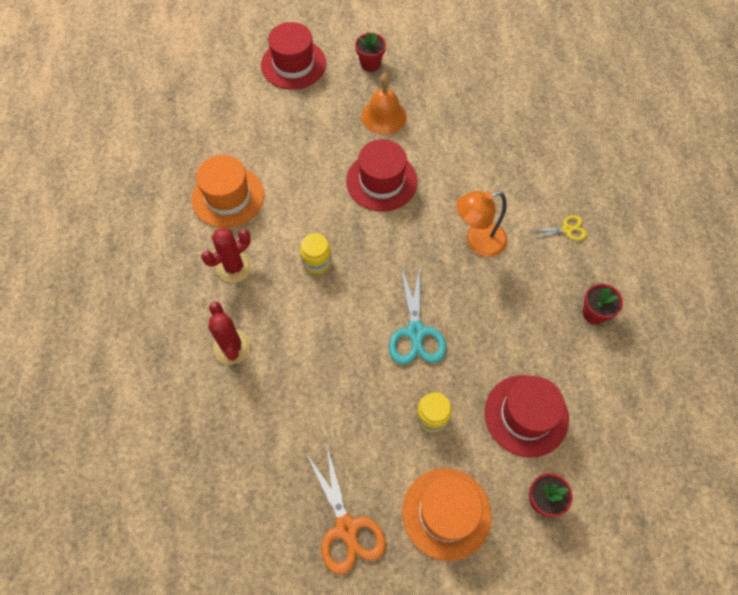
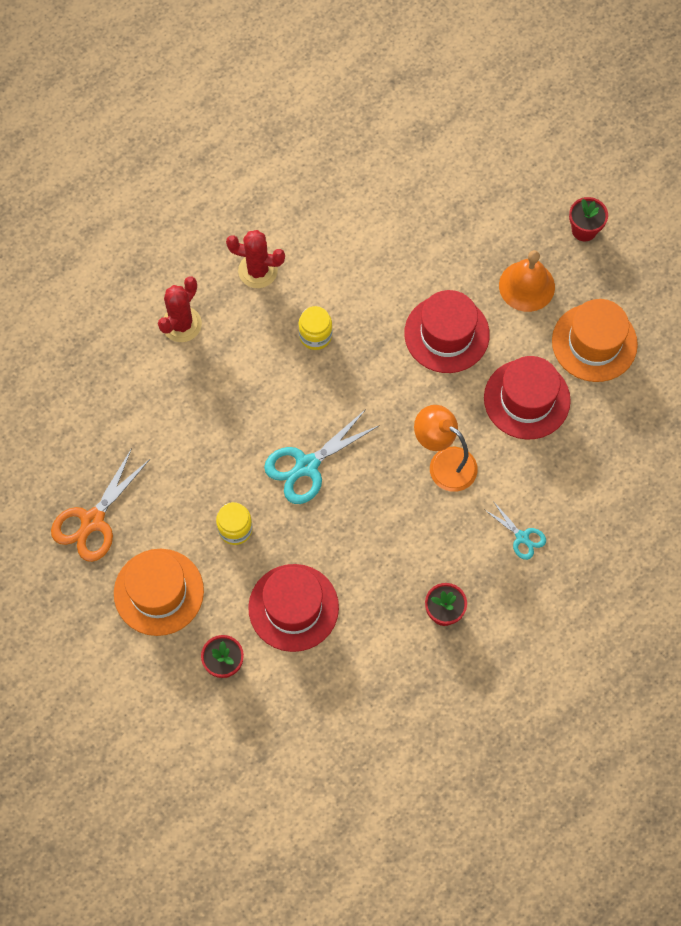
camera: 55 degrees right, 5 degrees up
(228, 197) = (324, 213): orange hat -> orange hat (594, 343)
(293, 64) = (524, 159): red hat -> red hat (527, 399)
(567, 229) = (522, 537): yellow scissors -> turquoise scissors

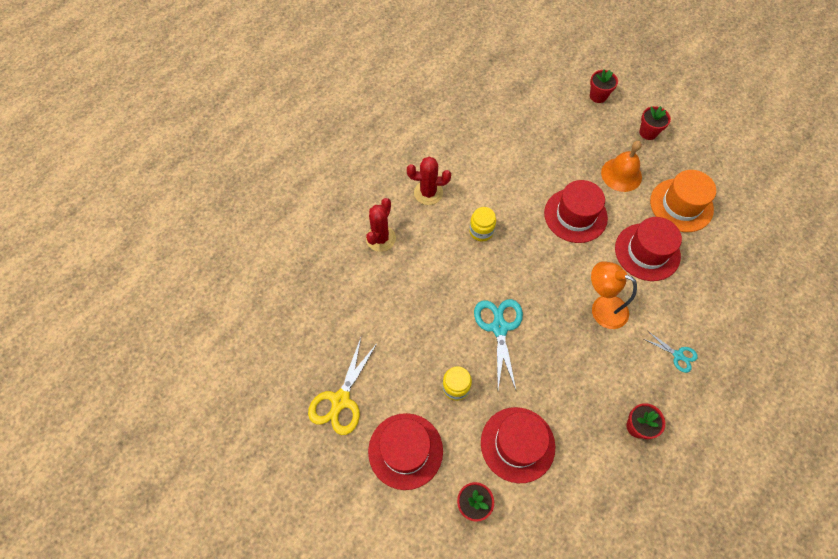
camera: 10 degrees left, 5 degrees down
(93, 521) = (340, 400): orange scissors -> yellow scissors
(158, 592) = (405, 451): orange hat -> red hat
(307, 466) = (499, 328): turquoise scissors -> turquoise scissors turned 135 degrees clockwise
(531, 163) = (598, 96): none -> red flower pot

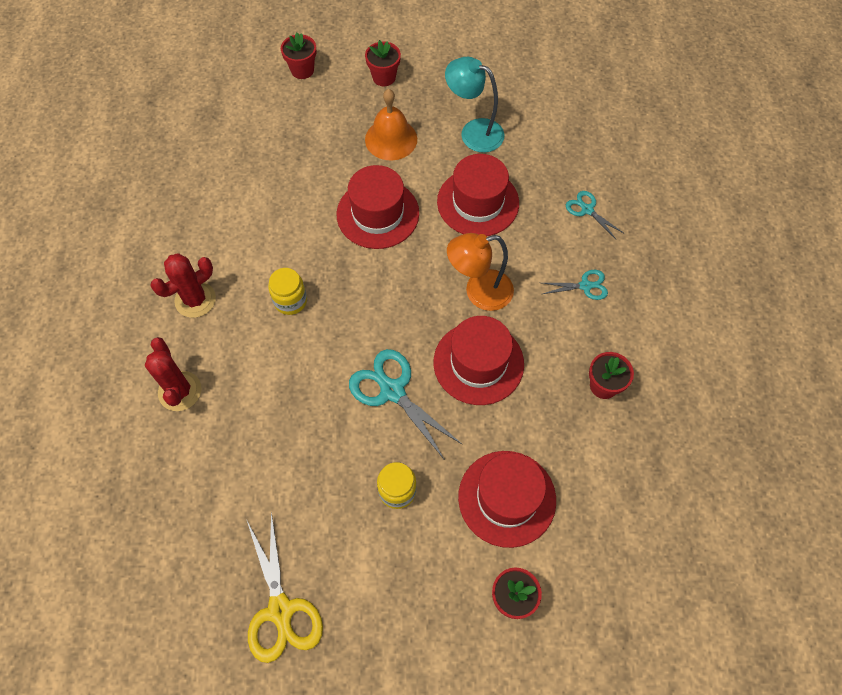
camera: 40 degrees left, 0 degrees up
(405, 451) = (398, 603): red hat -> red hat (478, 363)
(681, 205) = (473, 132): orange hat -> turquoise lamp
(720, 308) = (587, 210): none -> turquoise scissors

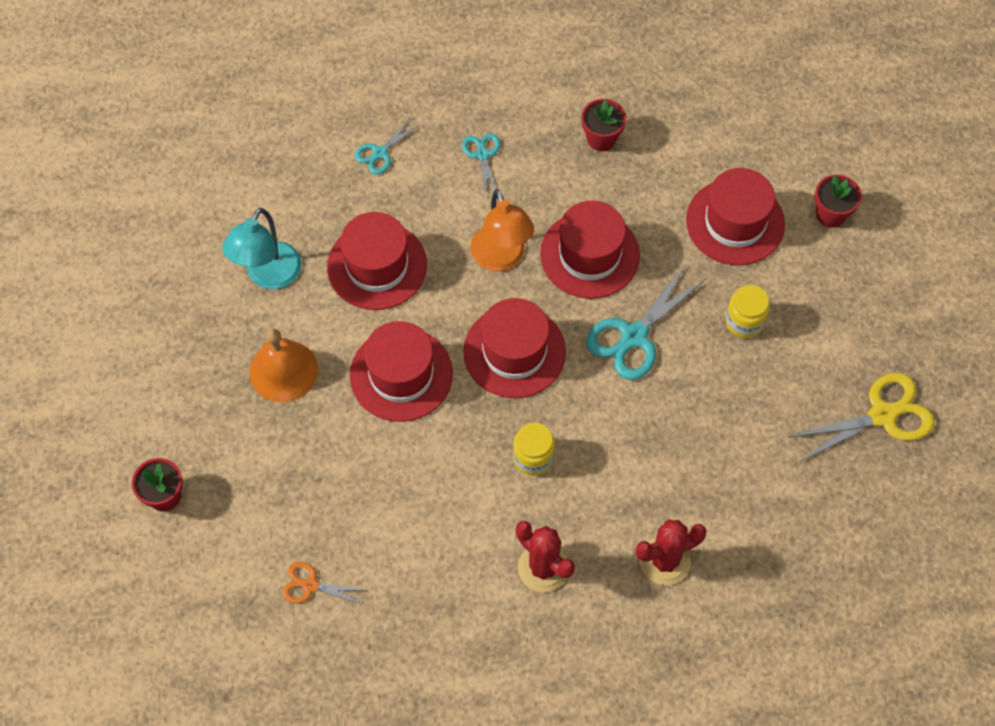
camera: 95 degrees left, 0 degrees up
(217, 150) = (310, 585): none -> orange scissors
(384, 77) = (177, 389): red flower pot -> none
(388, 295) = (514, 351): none -> red hat

